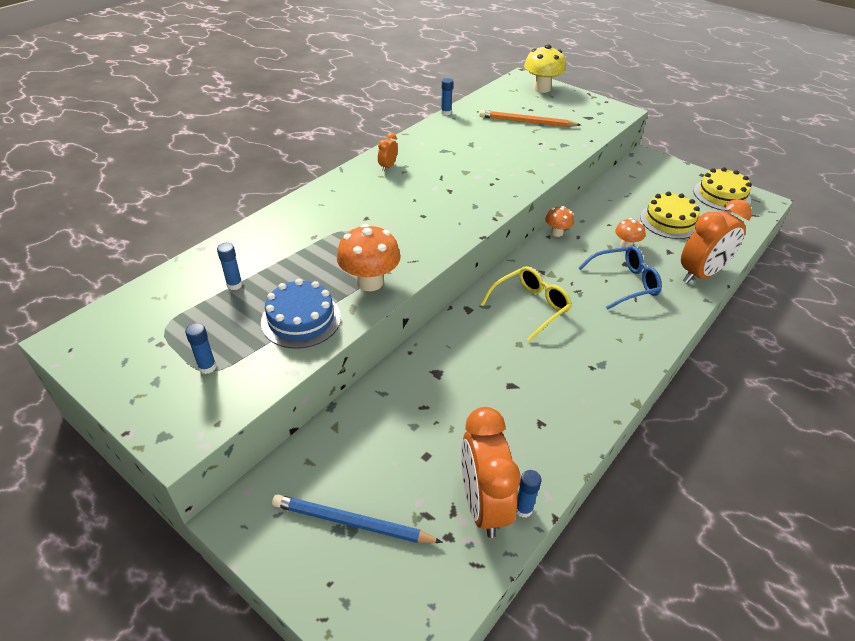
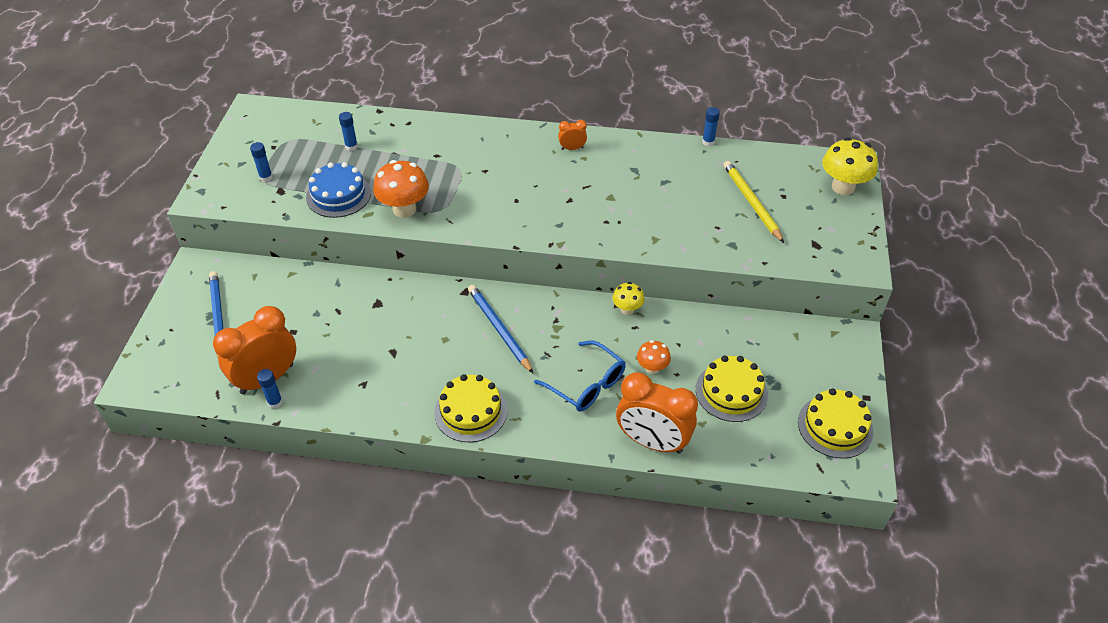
camera: 60 degrees right, 5 degrees up
(527, 122) = (751, 202): orange pencil -> yellow pencil
(530, 306) = (499, 329): yellow glasses -> blue pencil
(557, 233) = (627, 309): orange mushroom -> yellow mushroom
(618, 360) = (471, 411): none -> yellow cake

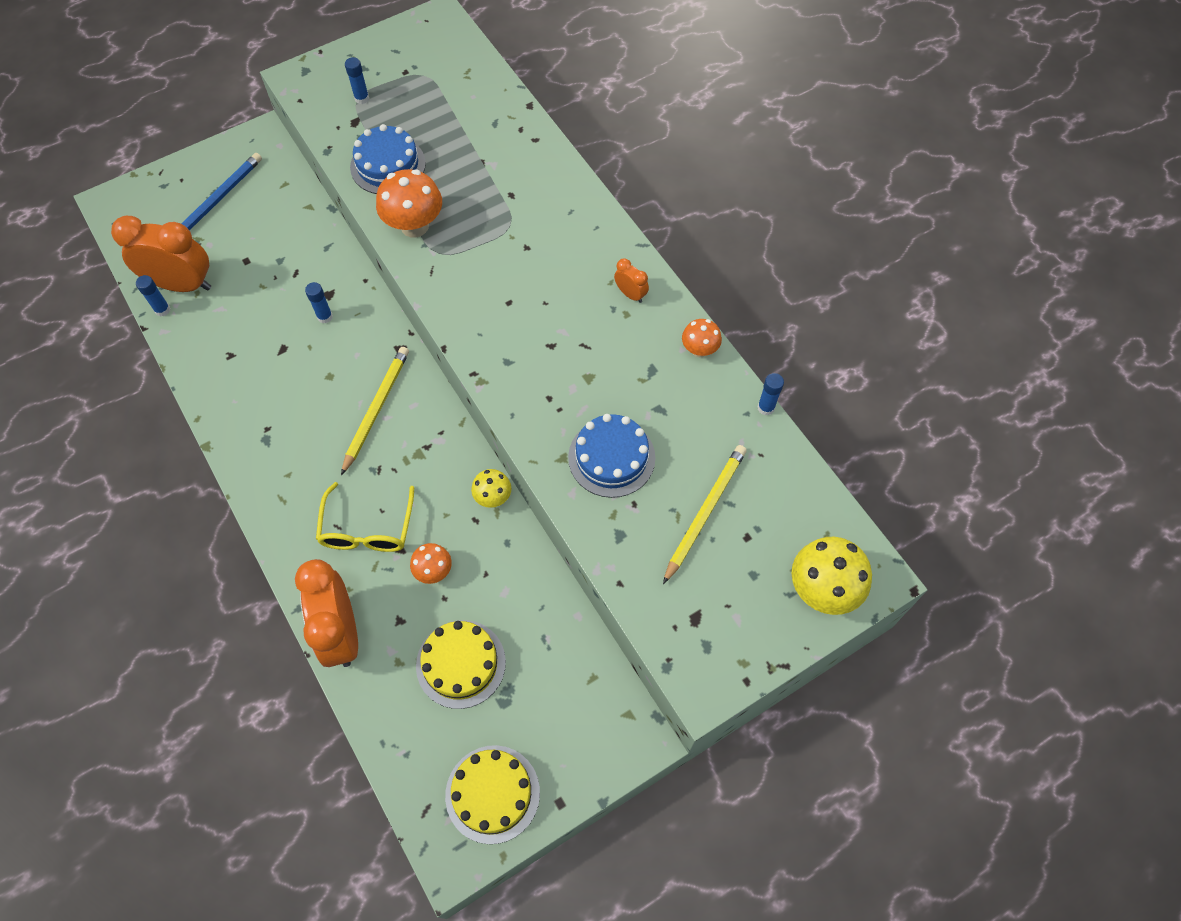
camera: 50 degrees right, 15 degrees up
(351, 147) = (459, 124): blue glue stick -> blue glue stick (325, 317)
(471, 411) = (263, 458): yellow cake -> none
(499, 329) = (376, 409): blue pencil -> yellow pencil
(587, 385) = (367, 529): blue glasses -> yellow glasses
(642, 144) = (699, 350): none -> orange mushroom
(676, 219) = (611, 457): none -> blue cake

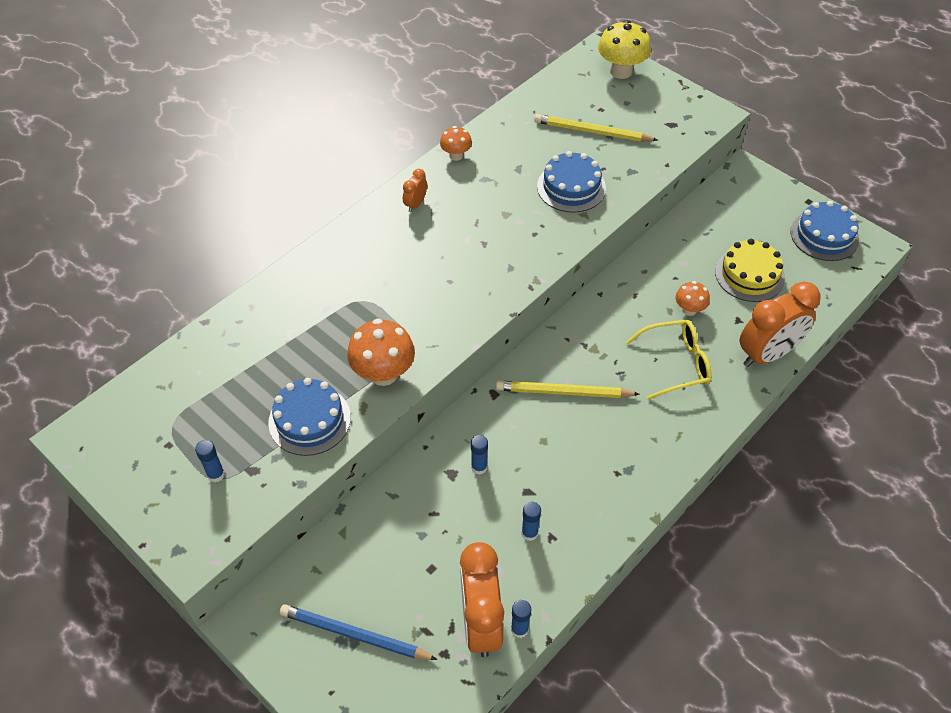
camera: 105 degrees left, 10 degrees down
(492, 794) = (824, 235): yellow cake -> blue cake
(493, 497) = (611, 289): yellow mushroom -> none
(766, 407) = (494, 114): blue glue stick -> blue glue stick (529, 533)

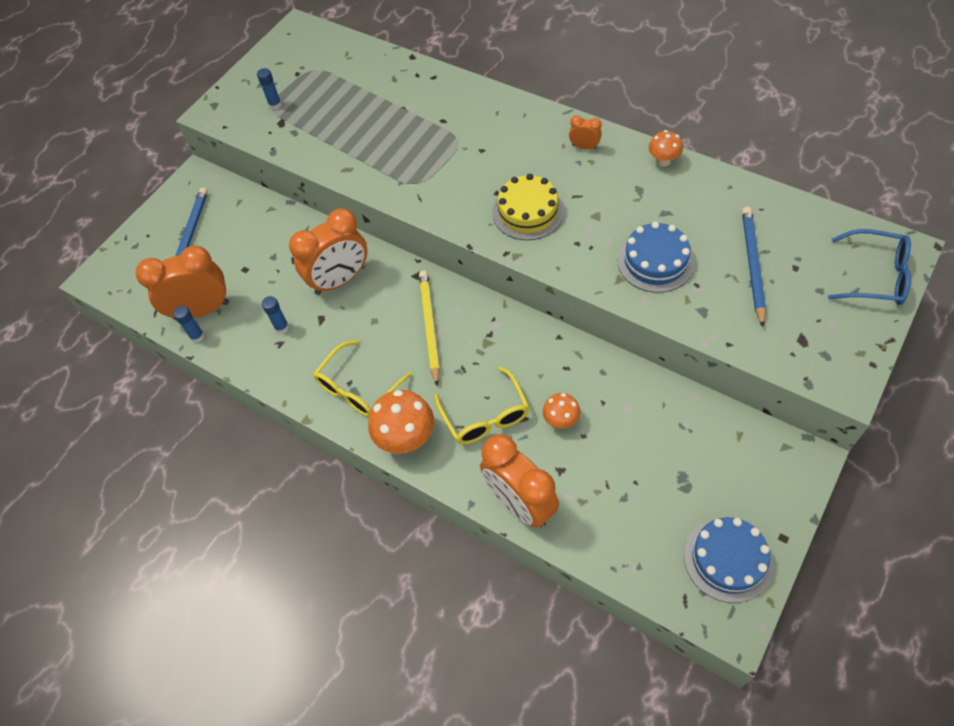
camera: 85 degrees right, 5 degrees up
(309, 420) = (330, 141): blue cake -> none
(383, 374) = (383, 173): orange mushroom -> orange mushroom (406, 438)
(479, 467) = (340, 280): blue glue stick -> orange clock
(592, 132) = (752, 265): yellow pencil -> blue pencil
(621, 71) = (875, 276): yellow mushroom -> blue glasses
(625, 465) = (358, 388): none -> yellow glasses
(749, 274) = (632, 477): yellow cake -> yellow cake (528, 212)

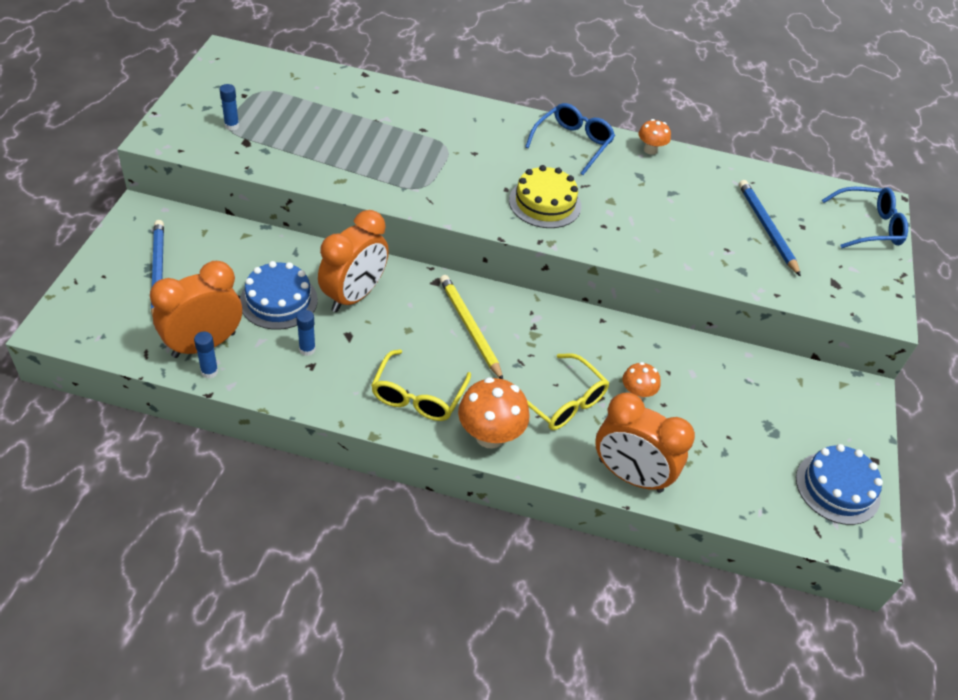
camera: 30 degrees left, 10 degrees down
(584, 147) = (573, 143): orange clock -> blue glasses
(655, 261) = (682, 234): blue cake -> blue cake (278, 300)

